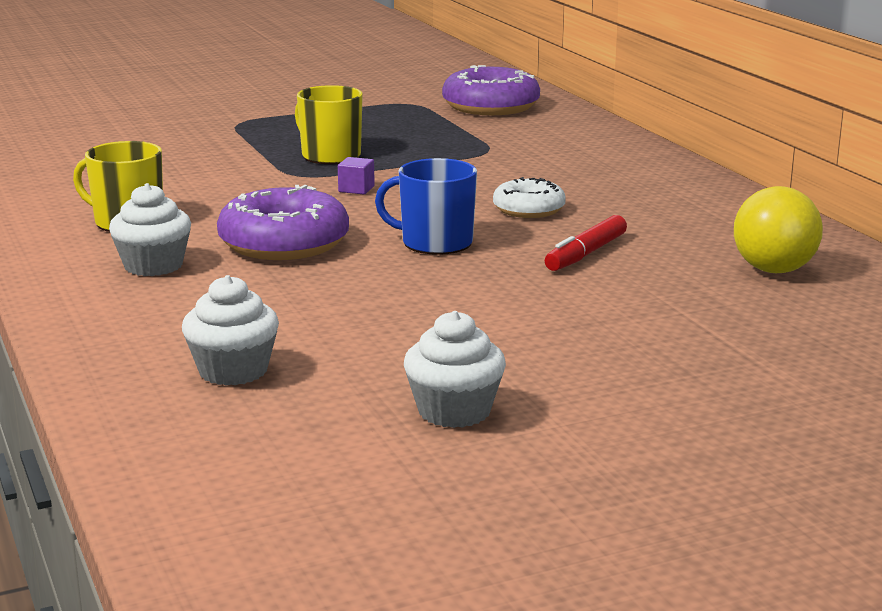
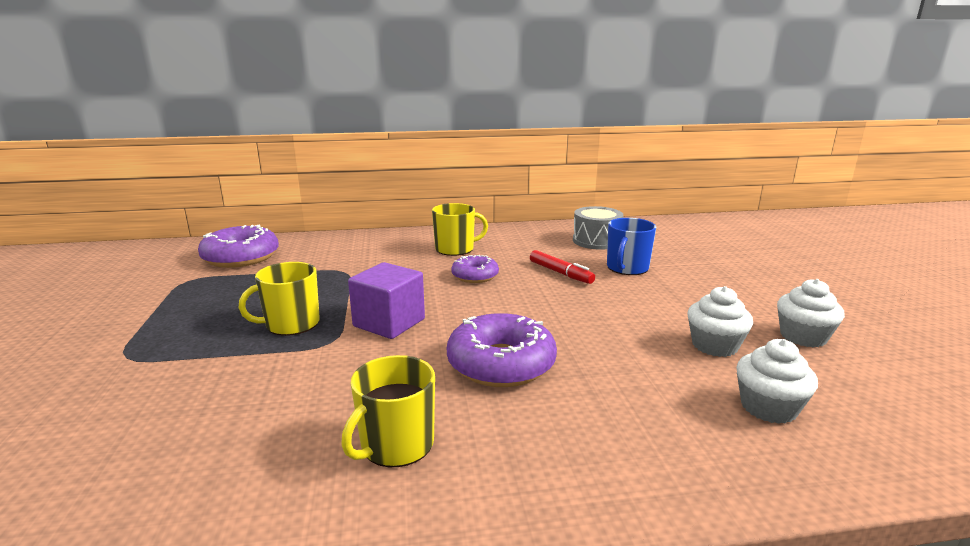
camera: 75 degrees left, 0 degrees up
(153, 266) = (533, 434): white cupcake -> white cupcake (714, 345)
(356, 189) = (389, 323): purple cube -> purple cube, size x2.24
(435, 243) = (524, 309): blue mug -> blue mug (627, 268)
(528, 209) = (475, 276): white donut -> purple donut
(625, 189) = (455, 249): none -> yellow mug
(773, 270) = (596, 241): yellow ball -> grey drum

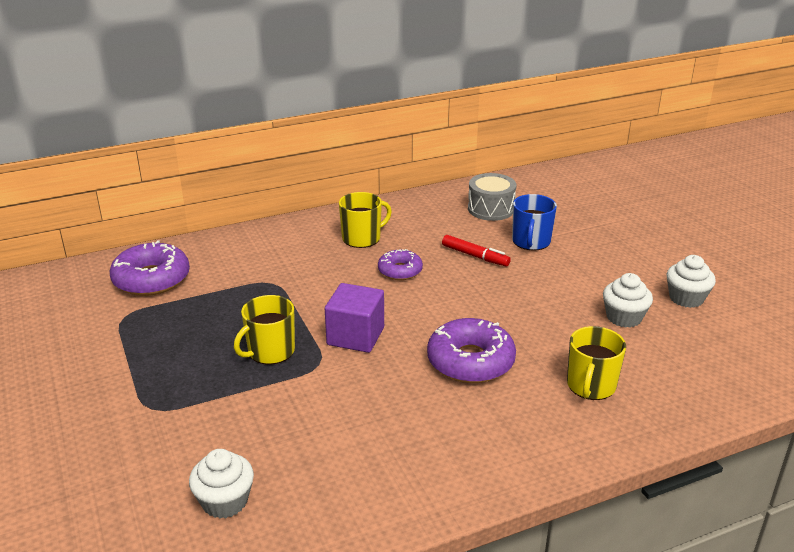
camera: 15 degrees left, 10 degrees up
(396, 445) = (431, 441): yellow mug -> yellow mug (591, 386)
(768, 407) = (671, 366): white cupcake -> white cupcake (225, 501)

